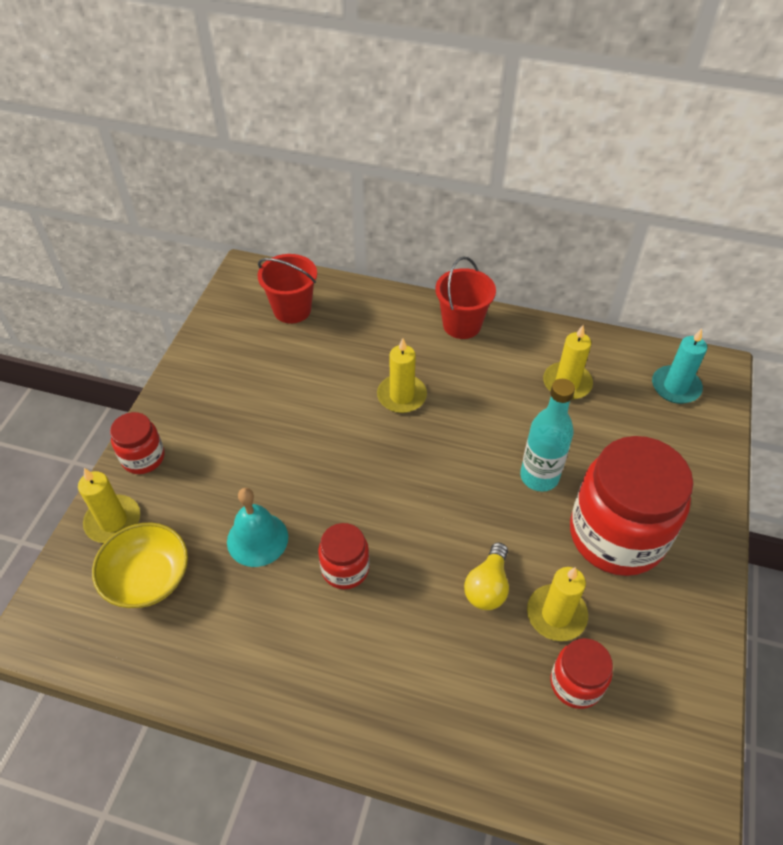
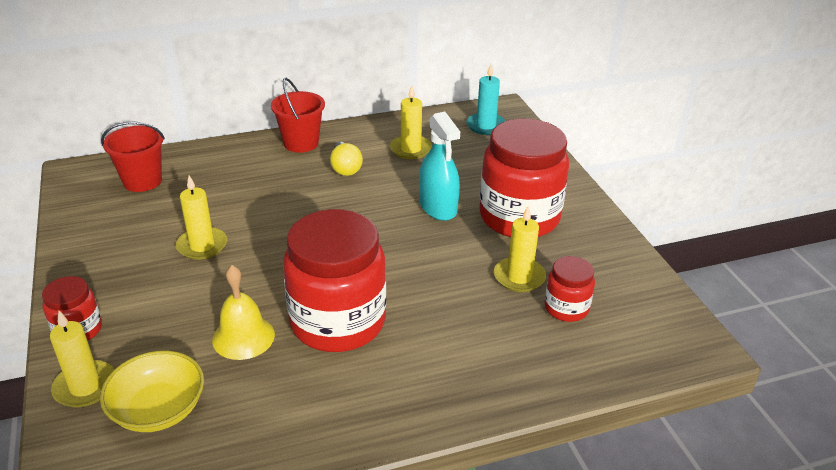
camera: 35 degrees left, 15 degrees down
(257, 539) = (243, 337): turquoise bell -> yellow bell
(345, 569) = (338, 322): red jar -> red jar, size x2.07
(401, 396) = (289, 200): yellow candle -> yellow candle (202, 246)
(487, 586) = (457, 283): yellow light bulb -> yellow light bulb (345, 168)
(539, 476) = (438, 207): turquoise bottle -> turquoise spray bottle

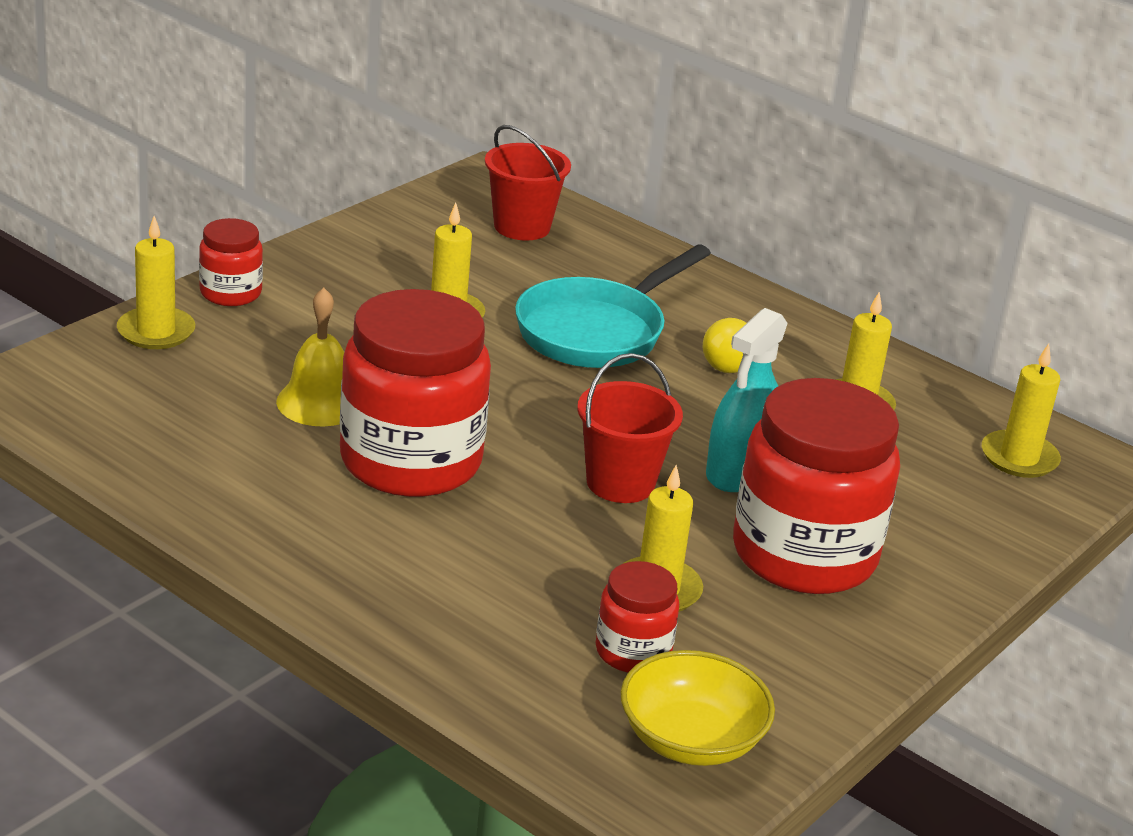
camera: 55 degrees right, 5 degrees down
(158, 409) = (163, 389): yellow bowl -> yellow bowl (691, 739)
(273, 199) = (597, 331): none -> turquoise pan
(301, 143) = (749, 309): red bucket -> red bucket (620, 483)
(486, 126) = (1019, 458): turquoise candle -> yellow candle

